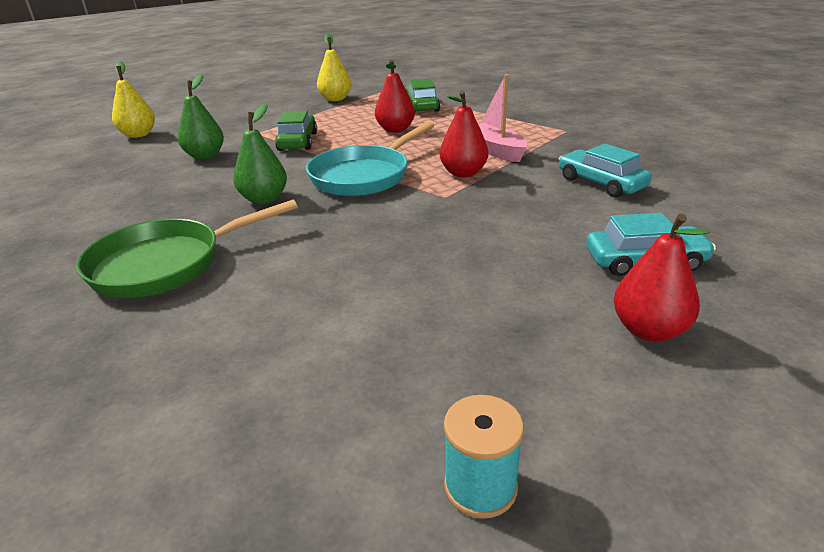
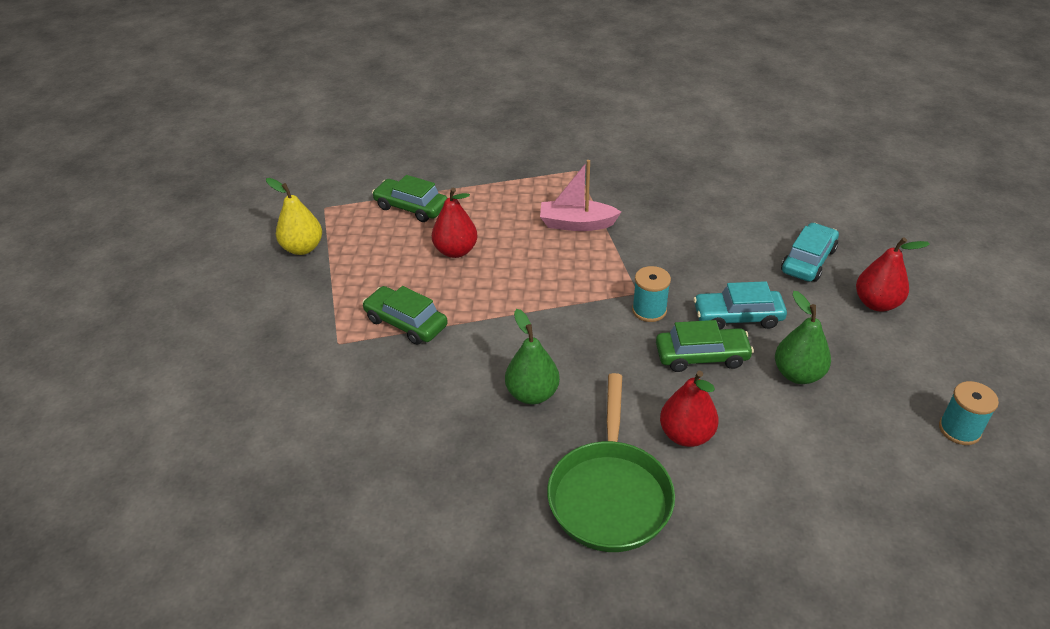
camera: 55 degrees left, 10 degrees up
(138, 135) = (206, 440): yellow pear -> none
(205, 156) = (363, 402): green pear -> green pear (798, 374)
(364, 176) = (546, 316): turquoise pan -> none
(395, 250) = (701, 356): none -> green car
(428, 209) = (649, 310): none -> turquoise spool
(463, 173) = (602, 262): red pear -> red pear (686, 435)
(601, 183) = (689, 212): turquoise car -> turquoise car (737, 317)

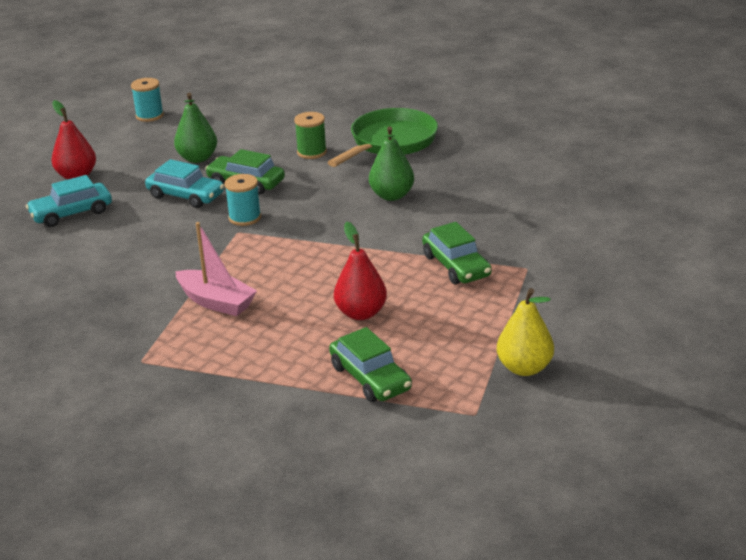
camera: 150 degrees left, 10 degrees down
(686, 435) = (312, 152): red pear -> green spool

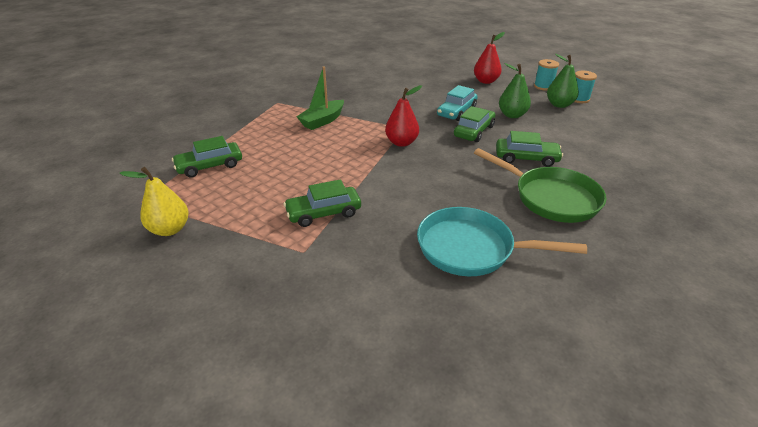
camera: 95 degrees right, 5 degrees up
(71, 213) = (439, 82): turquoise car -> none
(216, 302) = (322, 121): pink boat -> green boat
(245, 218) = (422, 130): turquoise spool -> turquoise spool (543, 86)
(312, 152) = (526, 158): green spool -> green car
(361, 313) = (282, 167): red pear -> red pear (401, 142)
(392, 195) = (447, 191): green pear -> green pear (559, 105)
(486, 181) = (471, 248): none -> turquoise pan

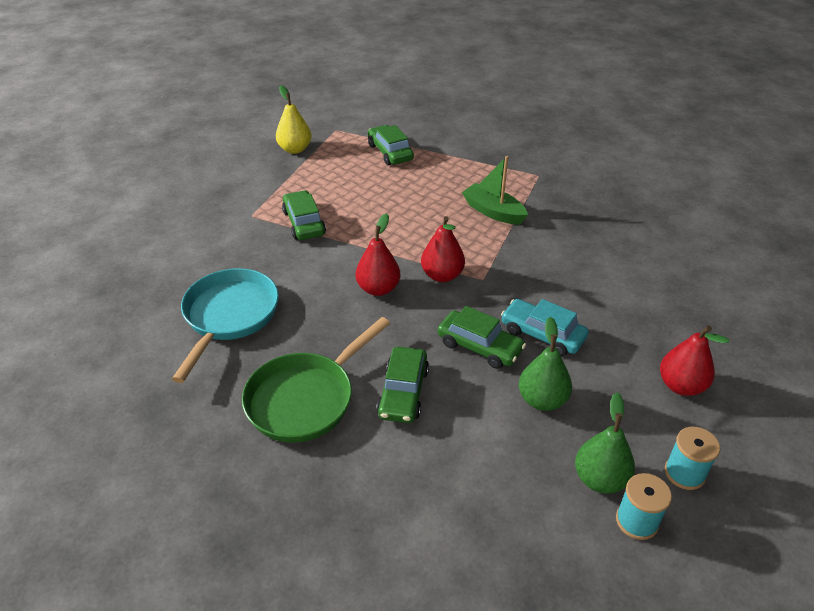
camera: 90 degrees right, 5 degrees up
(420, 169) = (378, 288): none -> red pear

